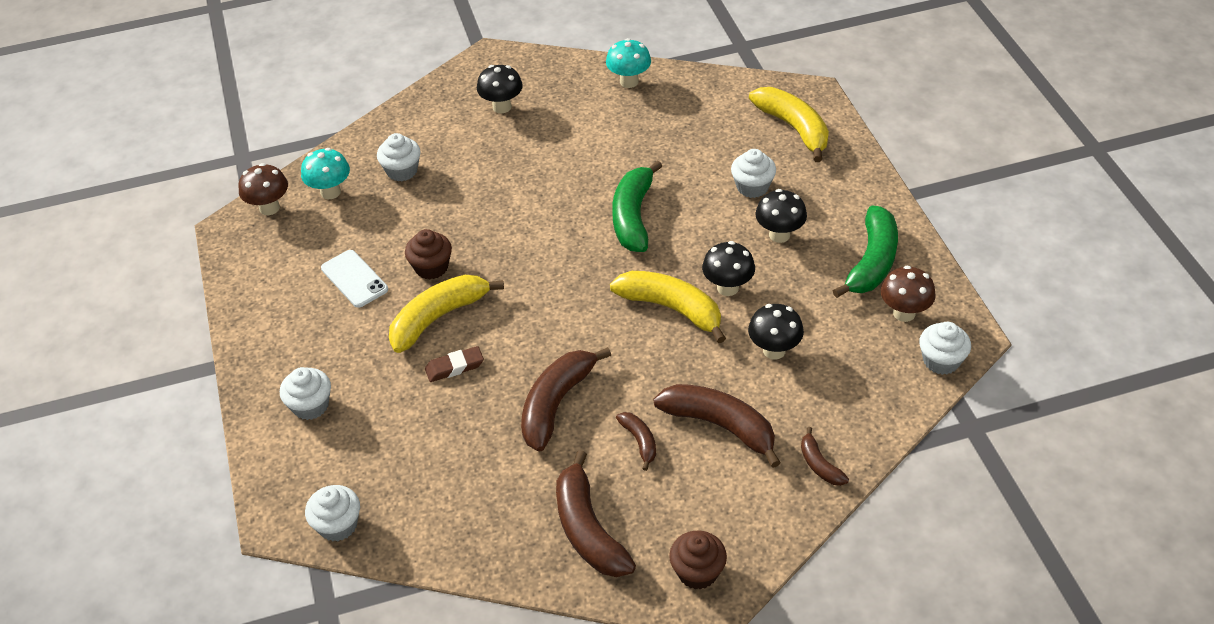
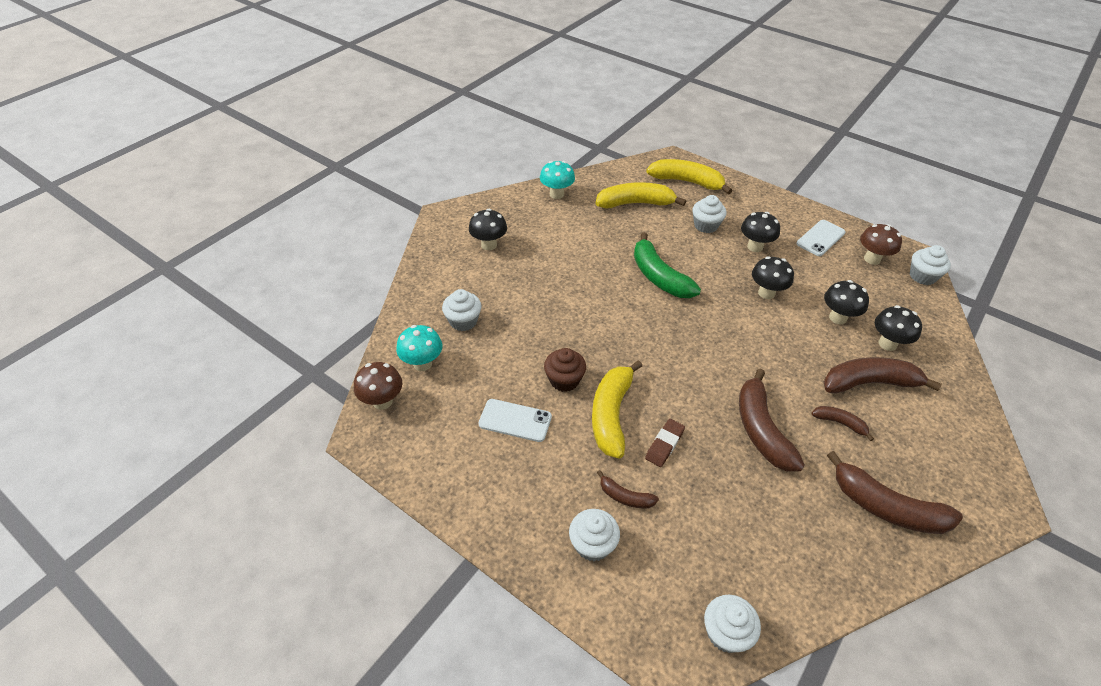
camera: 40 degrees left, 0 degrees up
(671, 308) = (751, 323): yellow banana -> yellow banana (635, 203)
(697, 572) = (978, 491): brown cupcake -> none
(794, 403) = (887, 344): none -> black mushroom
(819, 465) = (947, 374): brown banana -> brown banana (625, 497)
(872, 262) = (820, 238): green banana -> white phone

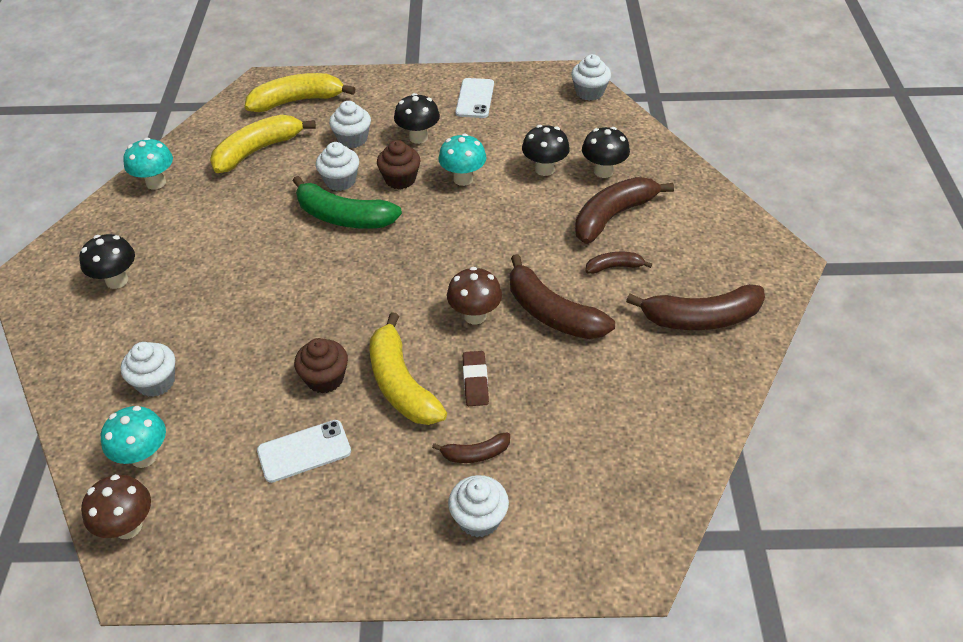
camera: 35 degrees left, 0 degrees up
(719, 270) = (400, 179): none -> brown cupcake
(726, 633) = (652, 512): white cupcake -> white cupcake (340, 181)
(766, 293) = (463, 179): black mushroom -> turquoise mushroom
(872, 259) = (535, 97): brown mushroom -> brown mushroom (475, 316)

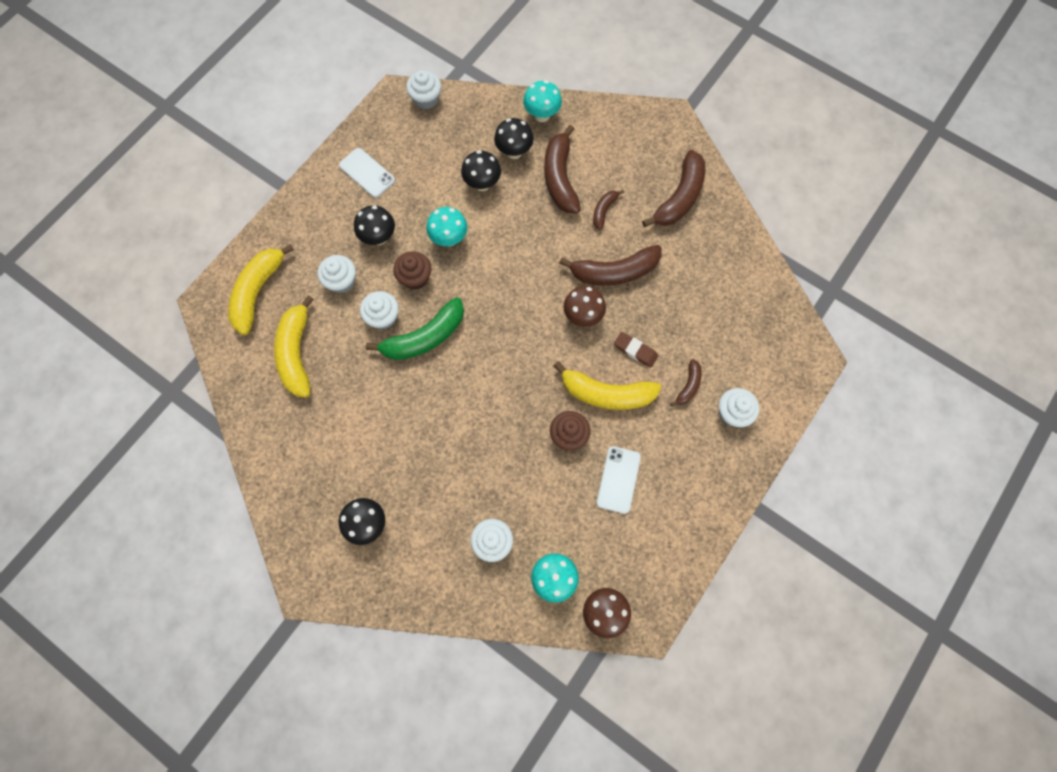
camera: 55 degrees left, 25 degrees up
(156, 183) = (273, 445): turquoise mushroom -> turquoise mushroom (542, 115)

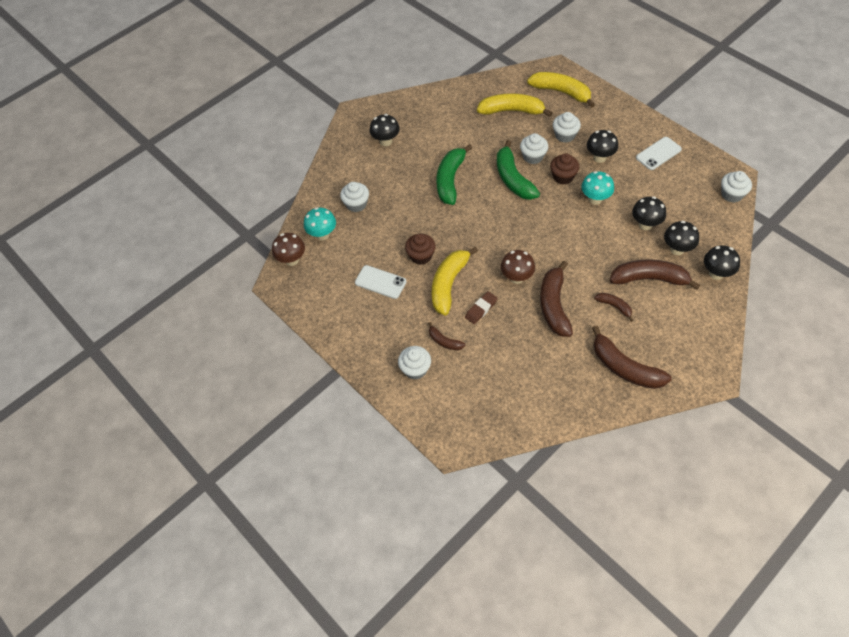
camera: 105 degrees right, 15 degrees down
(434, 418) = (450, 180): none -> green banana
(542, 115) = (716, 273): turquoise mushroom -> black mushroom

